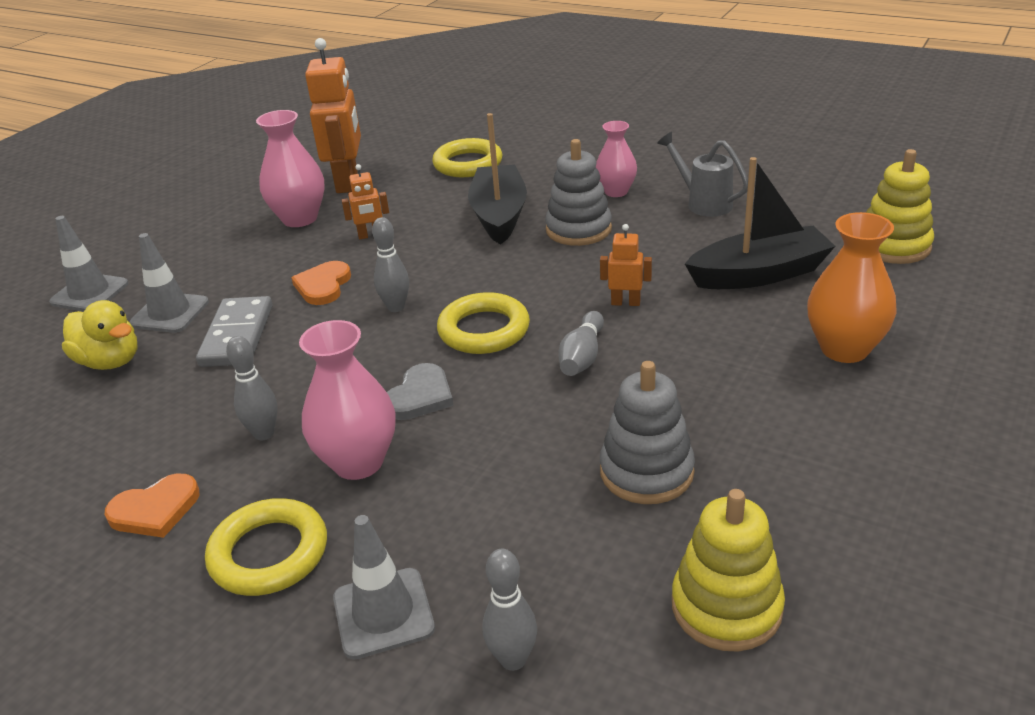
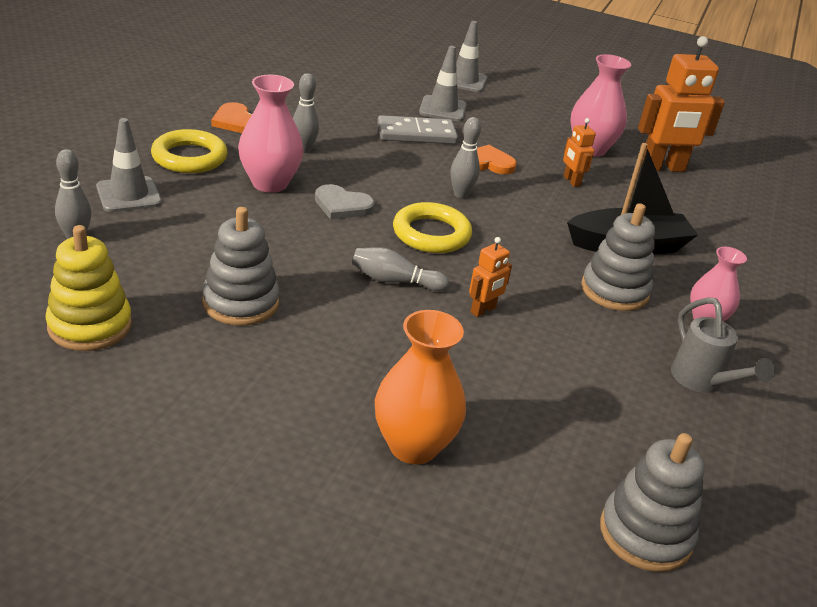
camera: 75 degrees right, 0 degrees up
(110, 361) = (384, 95): yellow duck -> none
(468, 164) = (728, 230): yellow ring -> none
(625, 302) = (483, 310): orange robot -> orange robot turned 45 degrees clockwise
(703, 203) = (702, 382): grey watering can -> grey watering can turned 120 degrees clockwise
(759, 274) = (552, 405): black boat -> none
(893, 246) = (645, 534): yellow stacking toy -> grey stacking toy

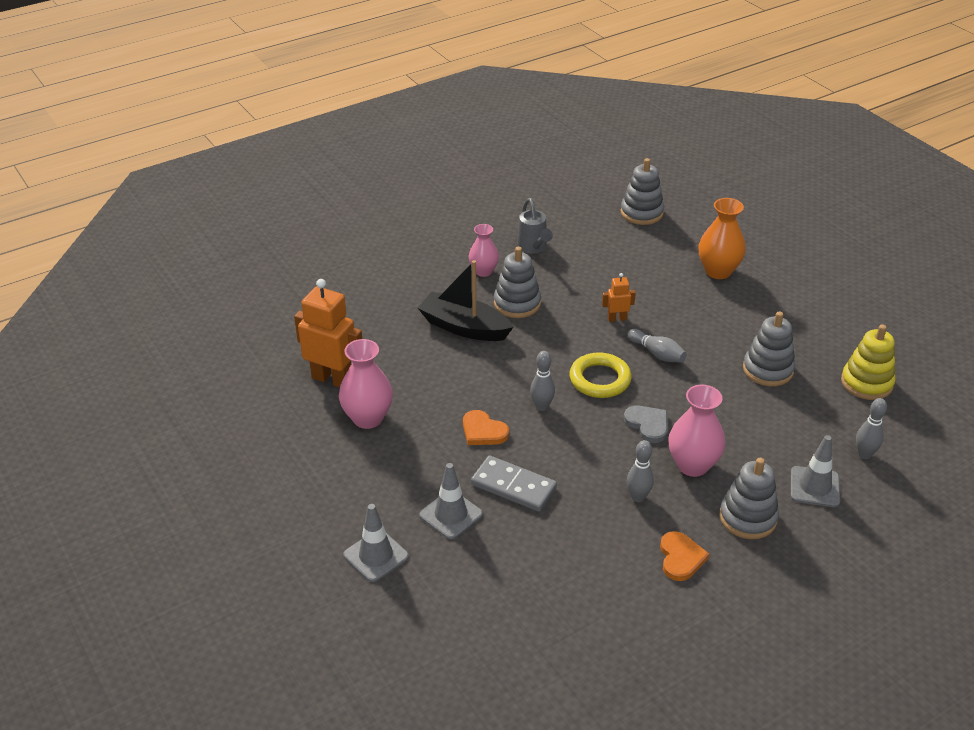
camera: 140 degrees left, 5 degrees up
(189, 157) = (748, 518): yellow ring -> grey stacking toy
(571, 181) = (432, 391): orange robot -> none
(702, 382) = (533, 247): grey watering can -> grey watering can turned 150 degrees clockwise

